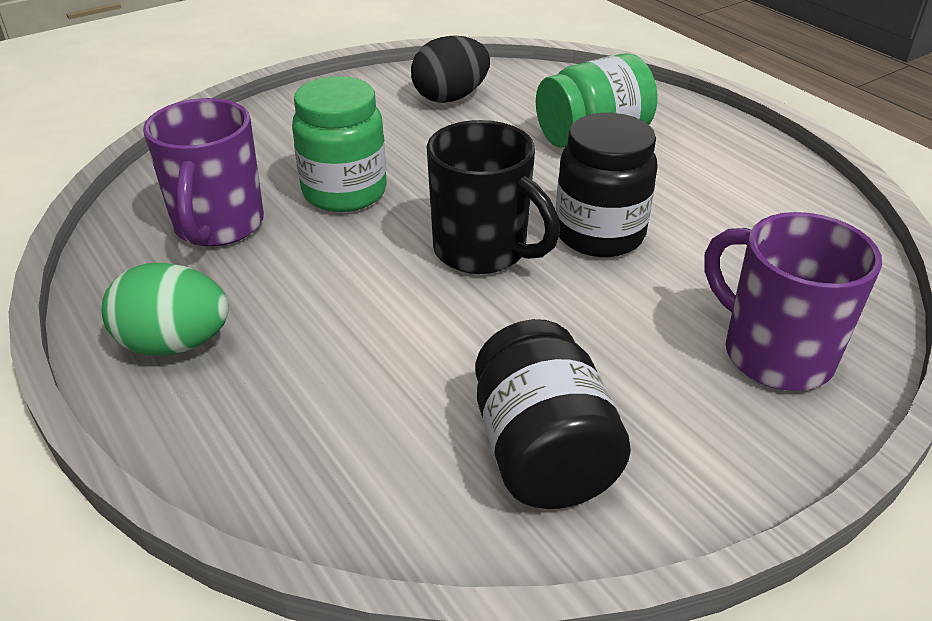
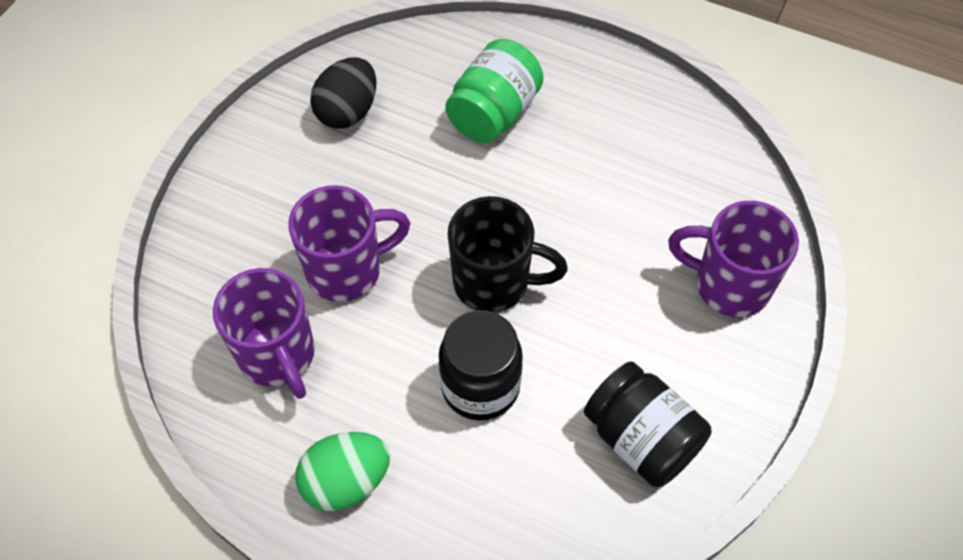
camera: 30 degrees left, 20 degrees up
(344, 192) = (347, 270): green jar -> purple mug
(599, 234) = (563, 225): black jar -> black jar (480, 386)

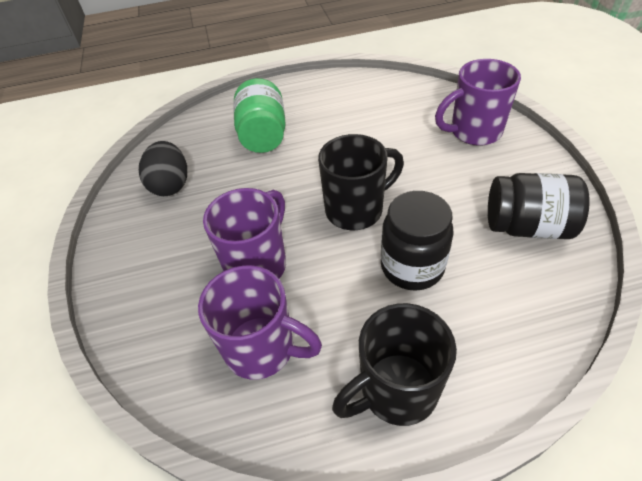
camera: 35 degrees left, 10 degrees down
(346, 481) = (396, 391): green egg -> black mug

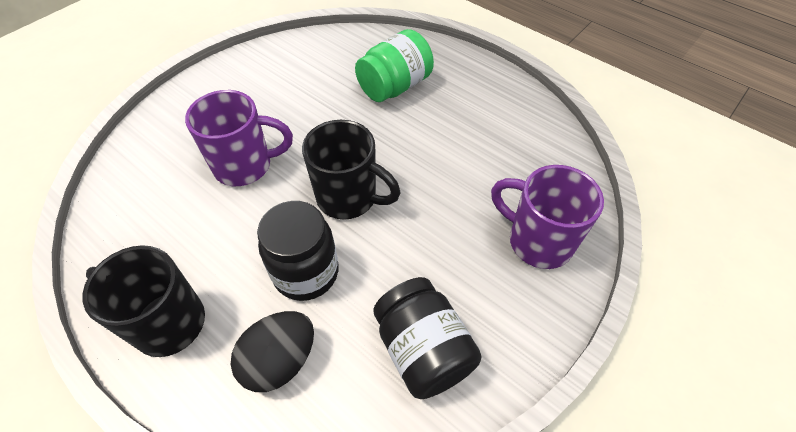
camera: 50 degrees right, 5 degrees up
(170, 185) = (294, 68): black egg -> black egg (280, 361)
(262, 349) = (166, 214): purple mug -> none

